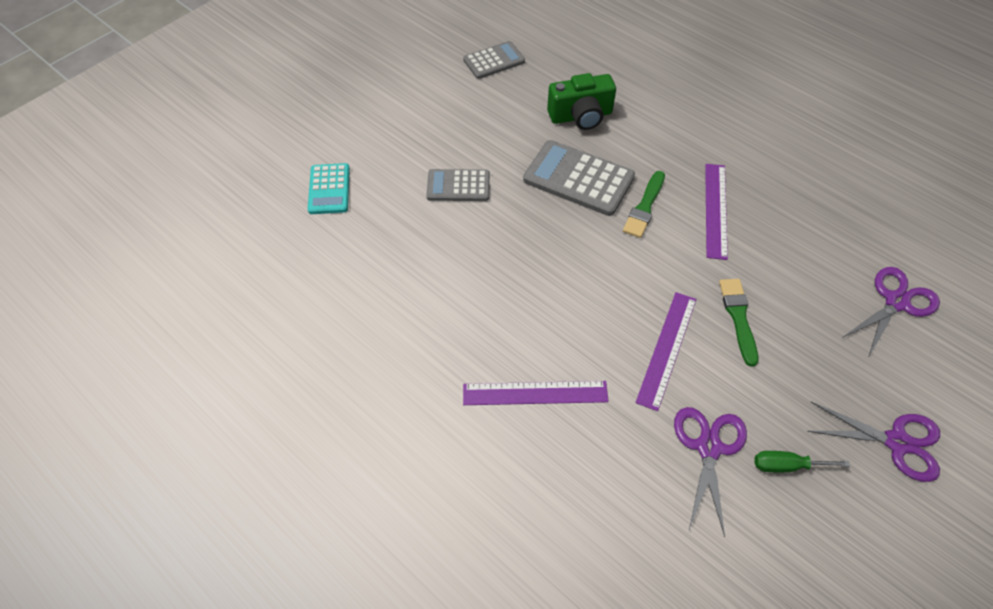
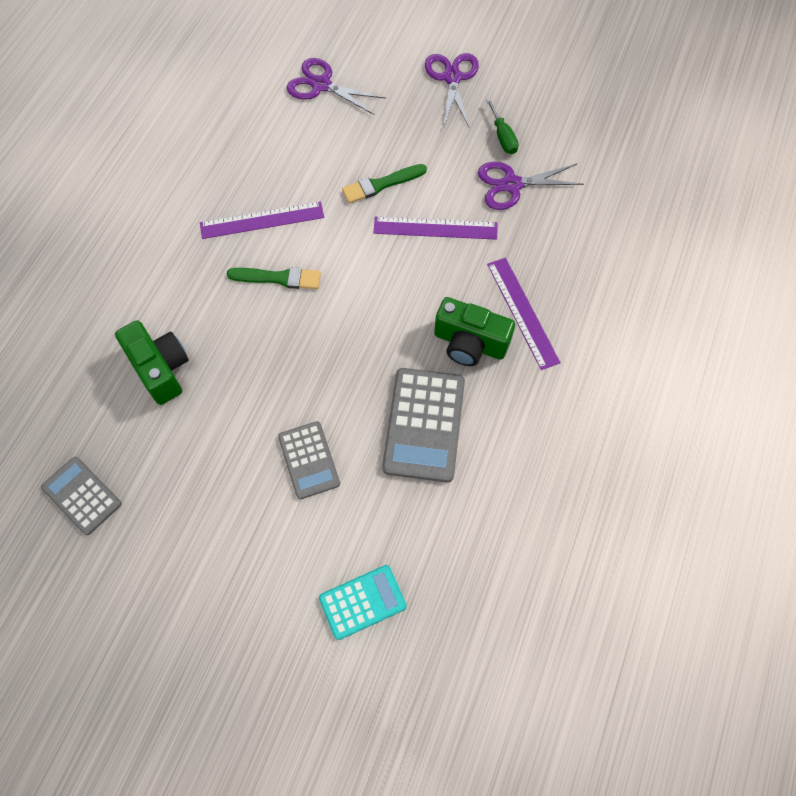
camera: 110 degrees left, 10 degrees up
(518, 333) = (469, 343): none -> green camera
(578, 179) = (259, 345): grey calculator -> grey calculator (424, 425)

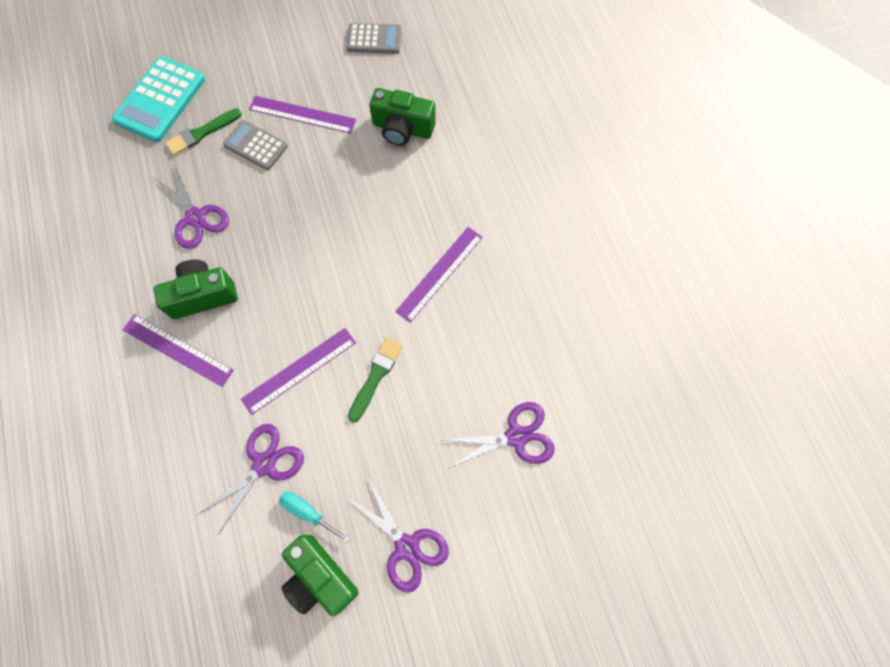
camera: 140 degrees right, 5 degrees up
(235, 460) = (302, 114): none -> purple ruler
(278, 278) = (384, 240): green brush -> green brush (201, 133)
(362, 602) = (160, 100): turquoise calculator -> turquoise calculator, size x1.60
(424, 425) = (195, 217): grey calculator -> purple scissors
(503, 137) = (308, 512): green screwdriver -> turquoise screwdriver
(523, 99) = (319, 577): none -> green camera

